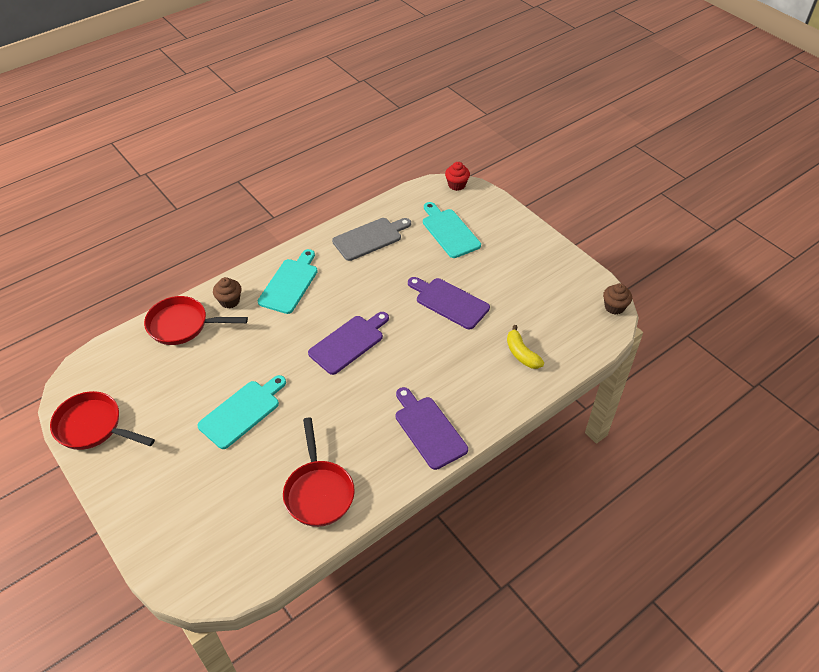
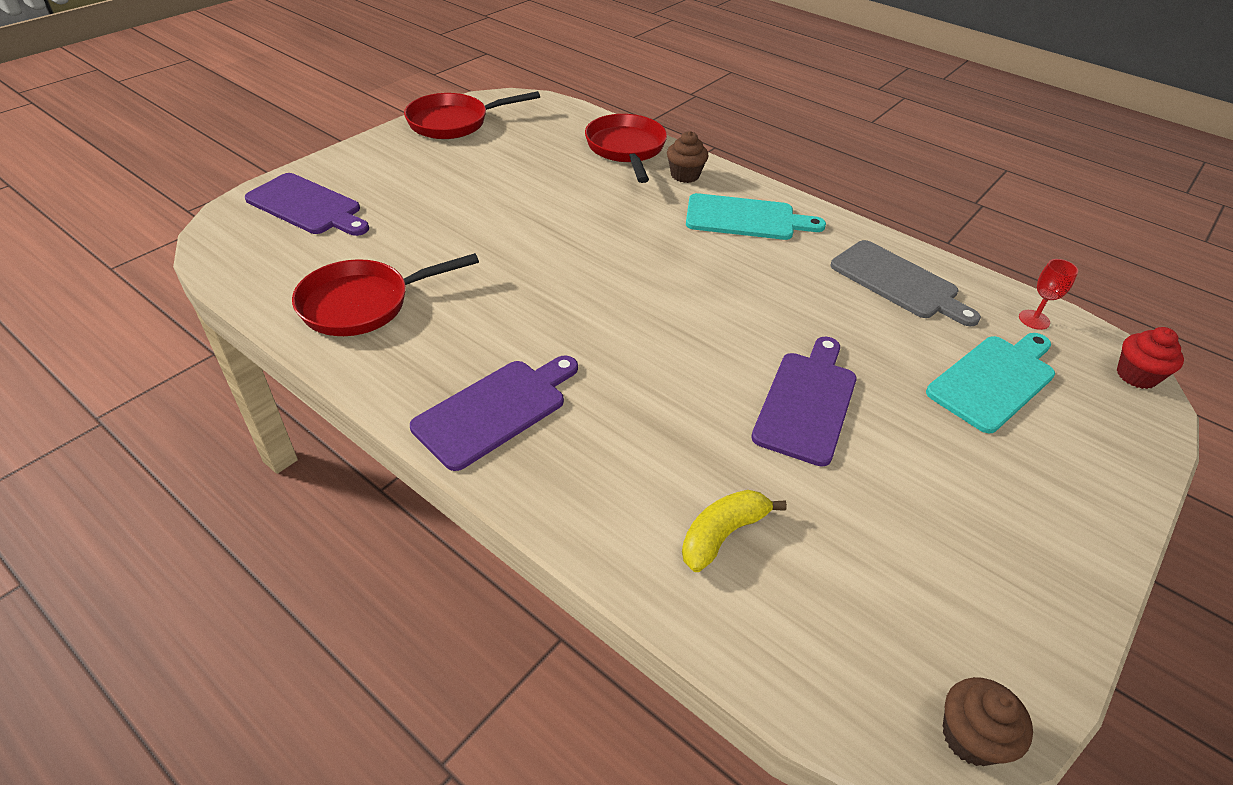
camera: 75 degrees right, 5 degrees down
(93, 426) = (454, 122): red pan -> red pan turned 120 degrees counterclockwise
(242, 412) = (495, 217): turquoise cutting board -> none
(349, 342) = (654, 292): purple cutting board -> purple cutting board (307, 206)
(412, 200) = (1034, 320): none -> red goblet

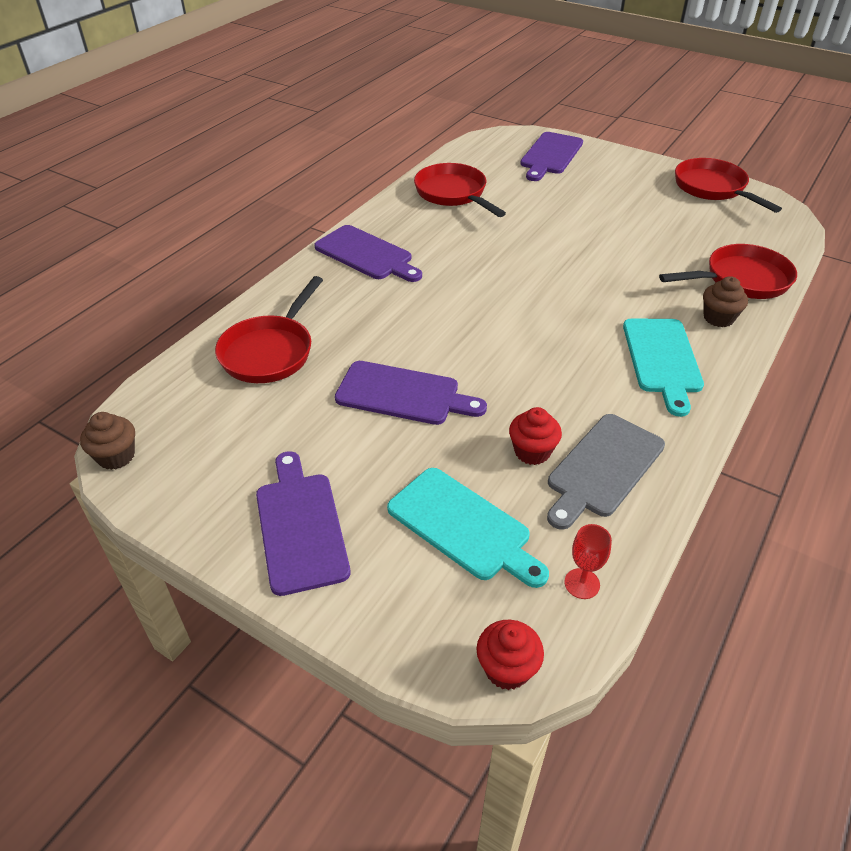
camera: 85 degrees right, 0 degrees up
(722, 535) = (270, 352): yellow banana -> red pan
(885, 320) = (532, 452): none -> red cupcake
(1033, 508) = (300, 526): none -> purple cutting board

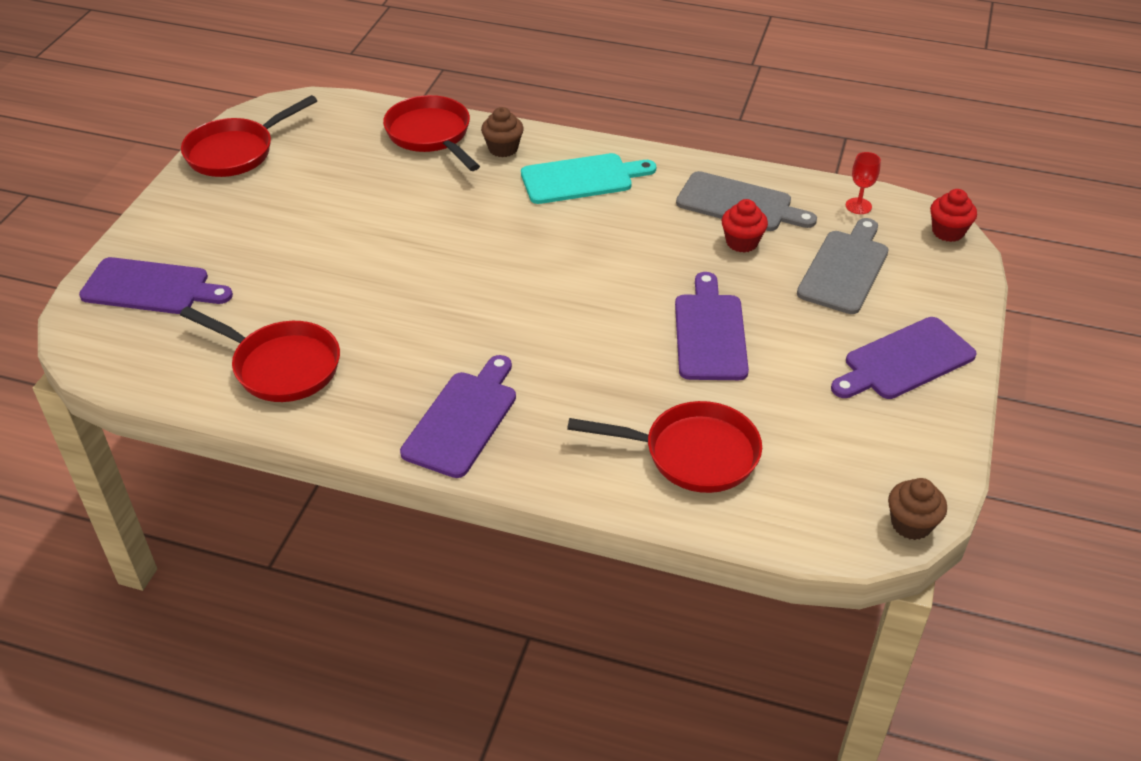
camera: 105 degrees left, 0 degrees up
(453, 194) = (281, 366): red pan -> red pan turned 105 degrees counterclockwise
(463, 527) = (845, 268): turquoise cutting board -> grey cutting board

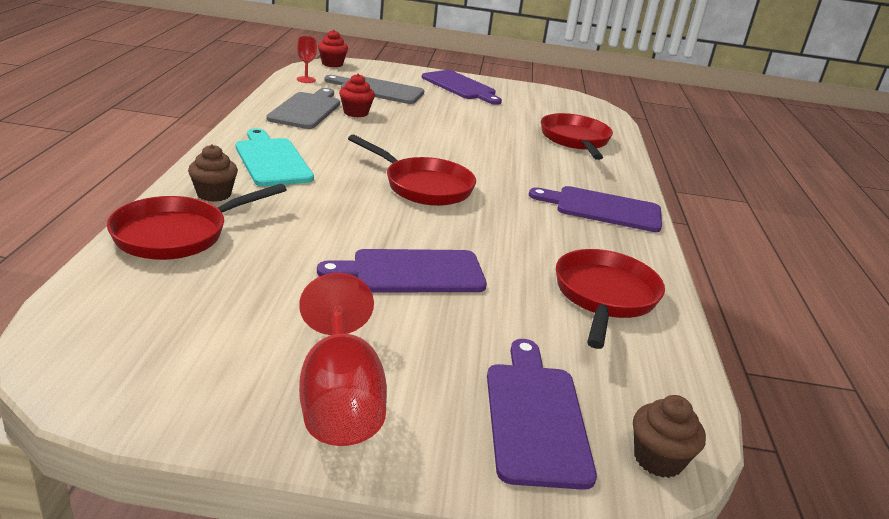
camera: 105 degrees left, 15 degrees down
(205, 204) = (339, 399): none -> red goblet
(235, 152) = (195, 392): red pan -> red pan (423, 186)
(710, 332) = (460, 128): purple cutting board -> purple cutting board (411, 272)
(911, 524) = (583, 99): brown cupcake -> brown cupcake (658, 459)

